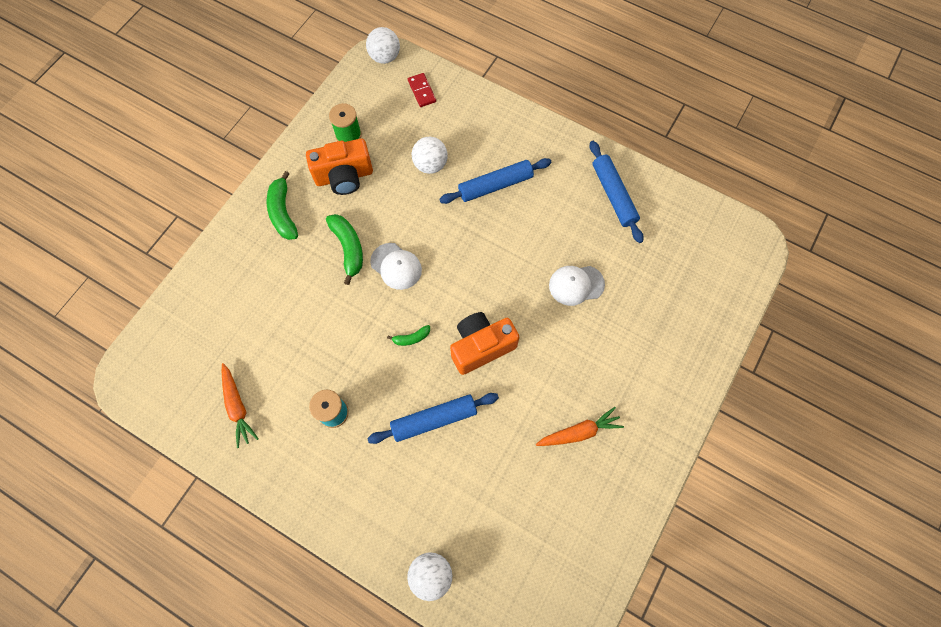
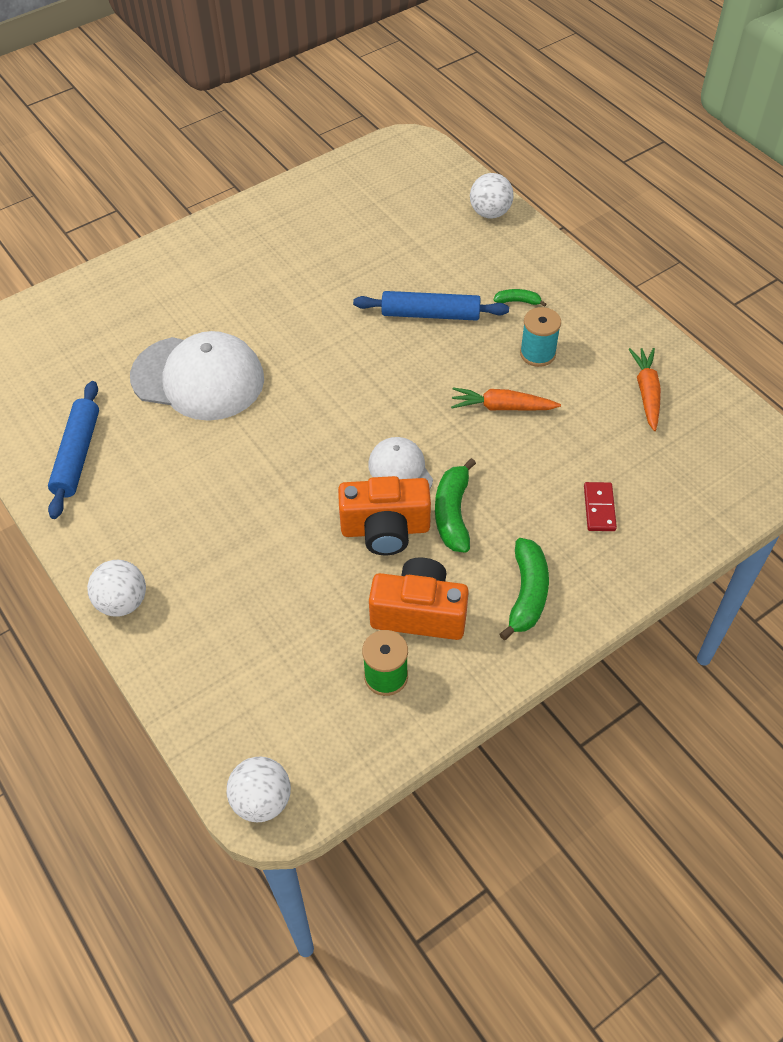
camera: 155 degrees left, 15 degrees down
(411, 338) = (418, 391): green banana -> green banana (518, 301)
(421, 91) = (236, 707): red domino -> red domino (599, 508)
(430, 165) = (287, 583): white ball -> white ball (123, 602)
(481, 346) = (344, 358): orange camera -> orange camera (385, 529)
(495, 185) = (216, 522): blue rolling pin -> none
(576, 285) = (198, 378): white cap -> white cap, size x1.89
(579, 432) = (289, 260): orange carrot -> orange carrot (502, 407)

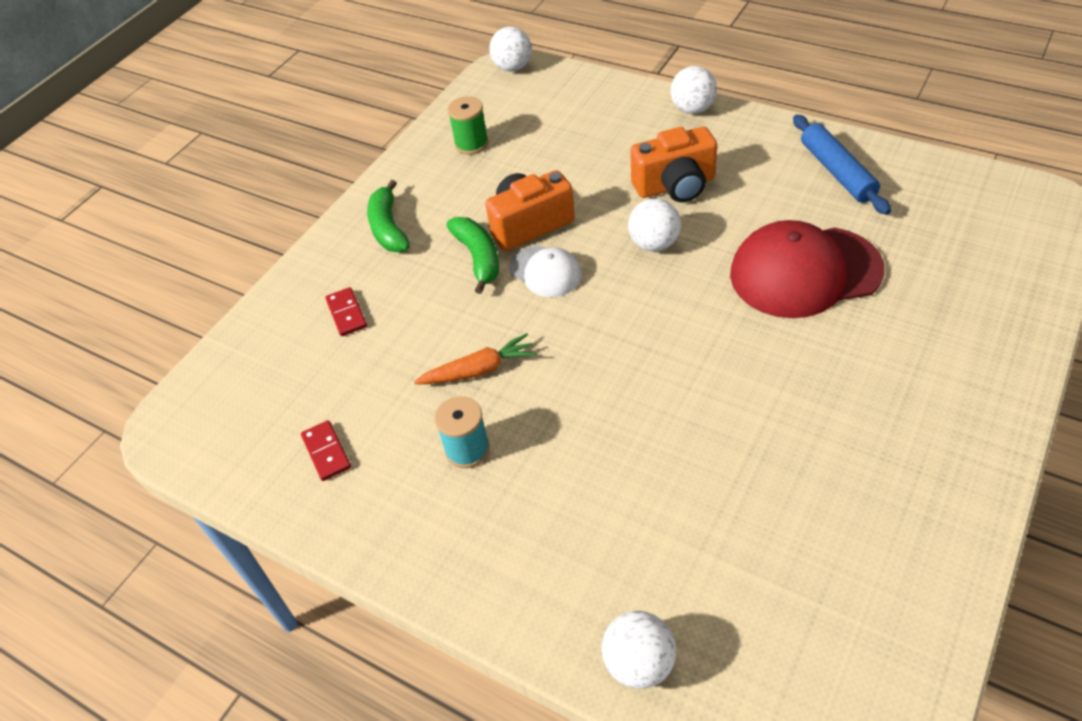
camera: 160 degrees right, 5 degrees down
(198, 378) = (804, 272): white cap -> red cap
(290, 456) = (654, 244): none -> white ball
(419, 613) = (468, 184): orange camera -> orange camera (675, 186)
(430, 314) = (619, 448): blue rolling pin -> none
(518, 301) = (522, 514): green banana -> none
(646, 392) = (326, 452): orange carrot -> red domino

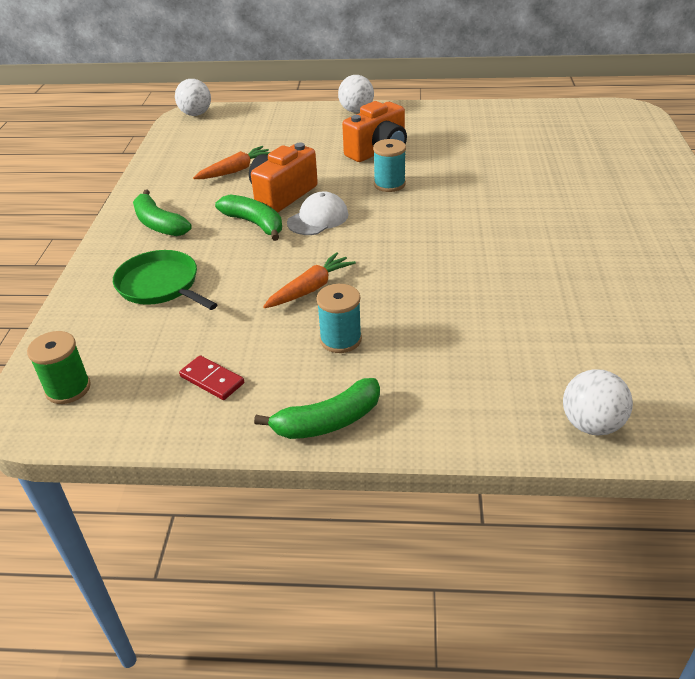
camera: 30 degrees left, 10 degrees down
(346, 313) = (161, 285): red domino -> green pan
(395, 545) = (328, 421): none -> green banana
(471, 144) = (195, 161): green spool -> green spool (68, 389)
(504, 170) = (235, 170): none -> orange carrot
(545, 272) = (318, 218): white cap -> white cap turned 60 degrees counterclockwise
(654, 244) = (389, 184): white ball -> turquoise spool
(804, 272) = (509, 175): red cap -> none
(837, 172) = (484, 122): blue rolling pin -> none

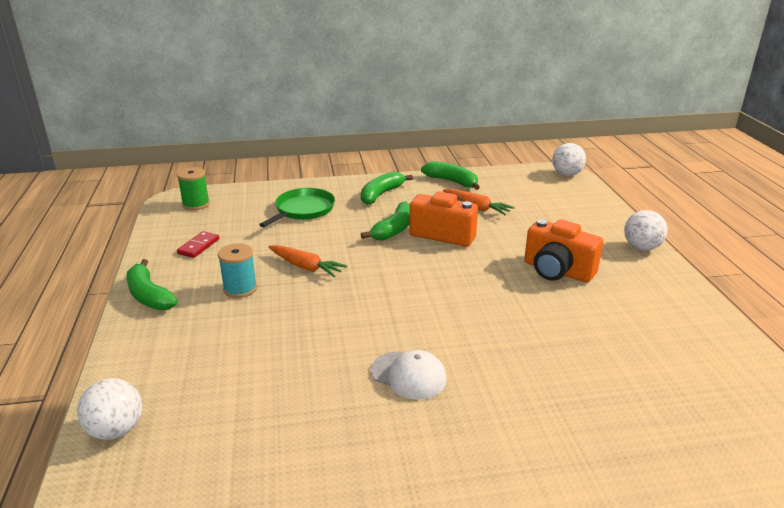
camera: 75 degrees right, 10 degrees down
(162, 176) = (452, 182): none -> green banana
(318, 218) = (412, 256): white cap -> white cap (408, 375)
(389, 184) = (491, 285): turquoise spool -> none

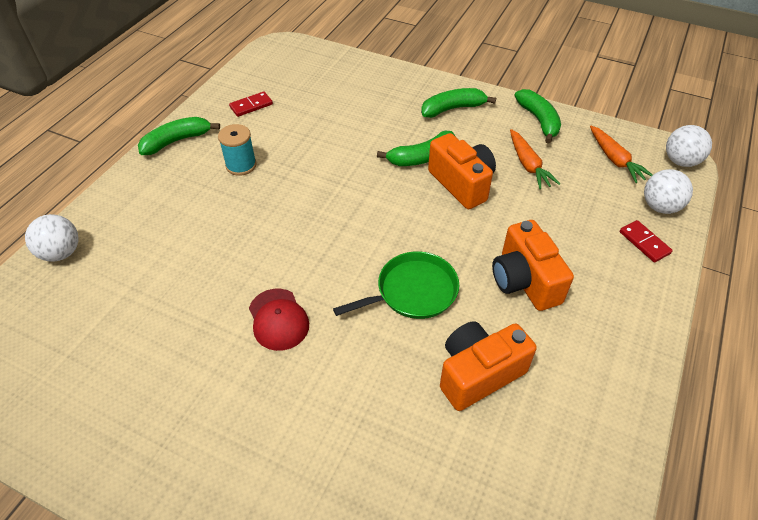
camera: 35 degrees right, 20 degrees up
(149, 295) = (177, 141): green banana -> green banana turned 60 degrees clockwise
(196, 204) = (289, 57): green spool -> none
(303, 210) = (366, 99): green pan -> green pan (413, 291)
(306, 267) = (309, 166): orange carrot -> orange carrot (615, 160)
(408, 375) = (278, 319): white cap -> red cap
(596, 335) = (478, 373): none -> orange camera
(600, 222) = (644, 243): none -> red domino
(641, 247) = (652, 298): white ball -> white ball (660, 207)

